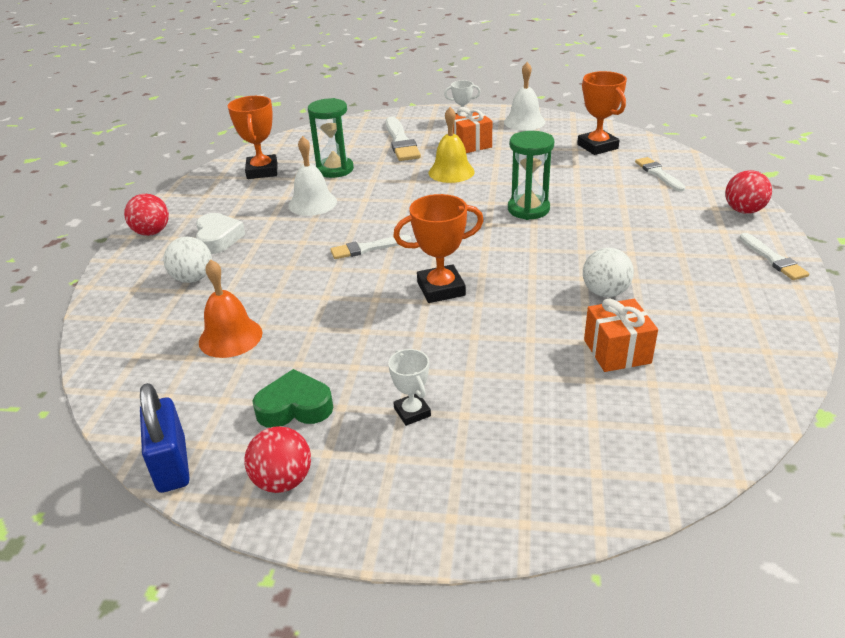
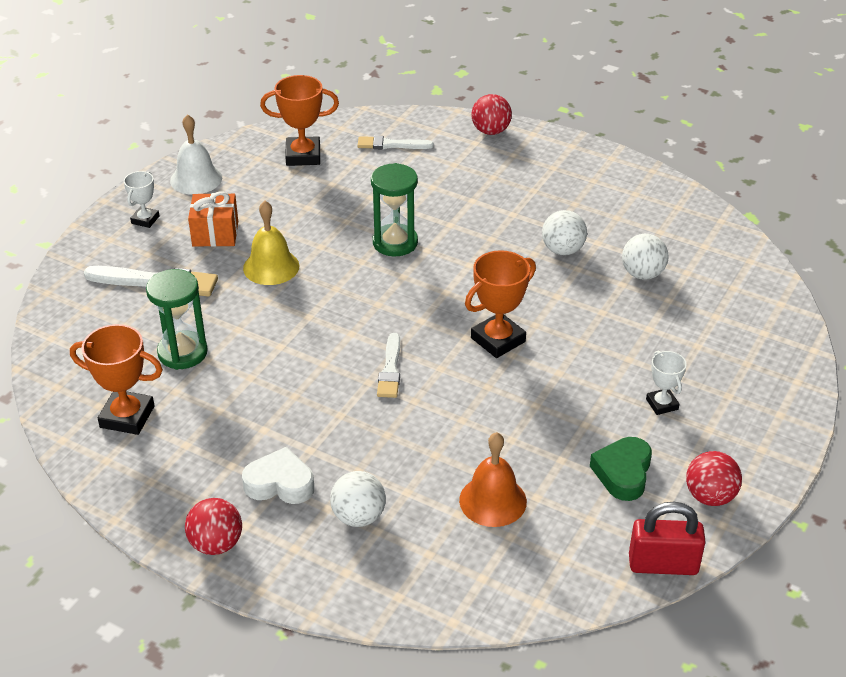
camera: 70 degrees left, 5 degrees up
(172, 464) = (663, 564): blue padlock -> red padlock
(312, 203) = (255, 389): white bell -> none
(412, 412) = (662, 404): white trophy -> white trophy turned 75 degrees clockwise
(441, 289) = (498, 340): orange trophy -> orange trophy turned 45 degrees clockwise
(617, 351) = (642, 274): orange gift -> white ball
(773, 259) = (570, 151): white brush -> none

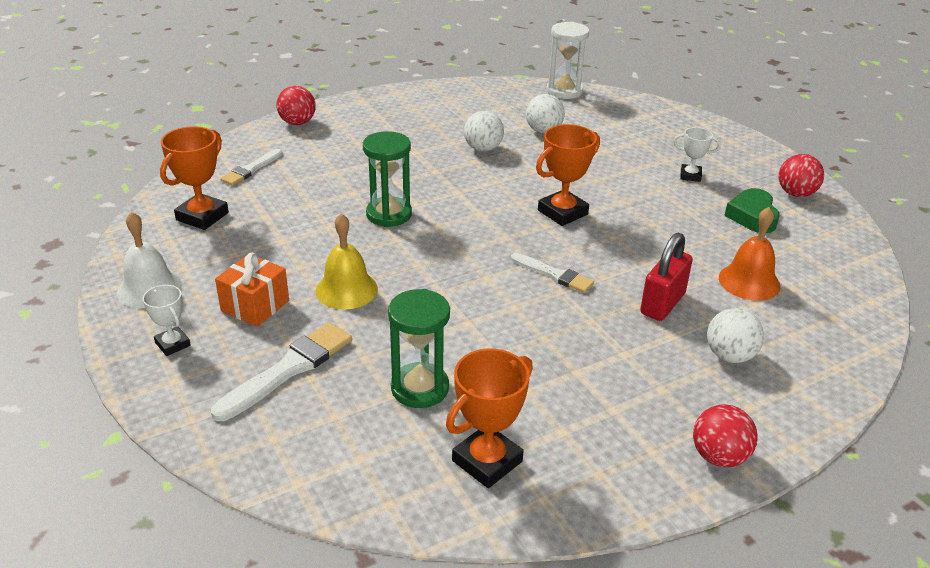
camera: 60 degrees left, 5 degrees down
(280, 483) = (659, 387): white heart -> none
(498, 340) = (562, 212): orange trophy -> orange trophy turned 60 degrees clockwise
(623, 473) = (752, 216): green heart -> green heart turned 45 degrees clockwise
(663, 564) = (854, 235): red padlock -> red padlock (662, 303)
(748, 257) = (564, 91): none -> white hourglass

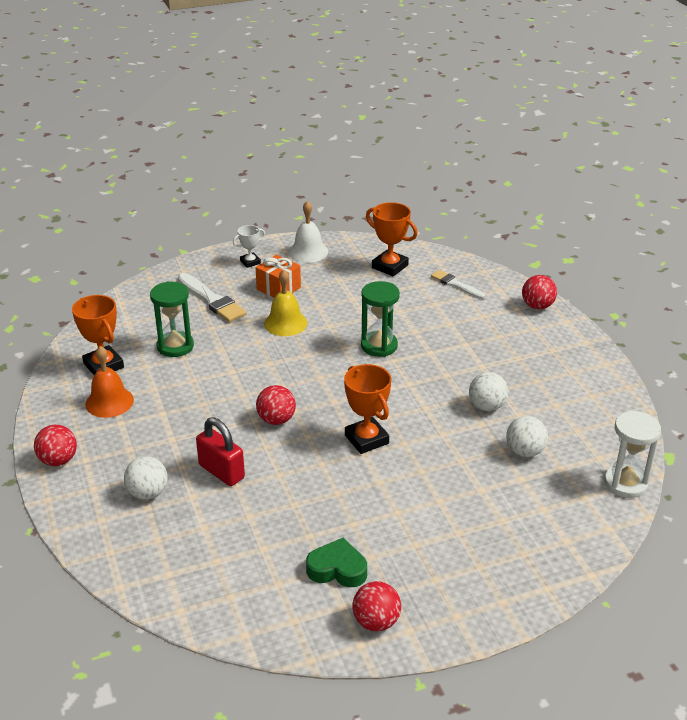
camera: 100 degrees right, 0 degrees up
(554, 274) = (276, 420): white brush -> red ball
(690, 175) = (423, 543): white trophy -> none
(749, 281) = (234, 533): orange bell -> orange bell (109, 402)

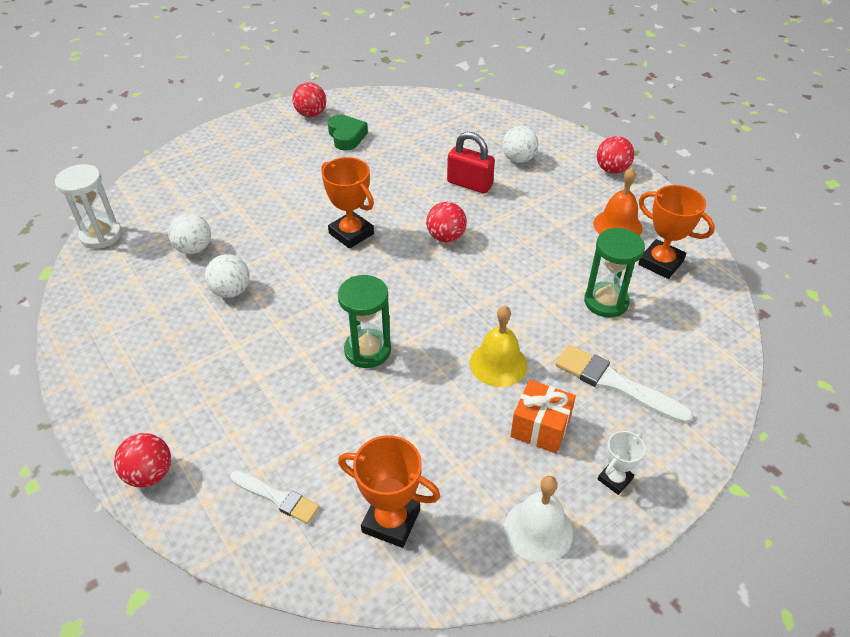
camera: 165 degrees right, 10 degrees up
(337, 569) = (346, 136): green heart -> green heart turned 105 degrees counterclockwise

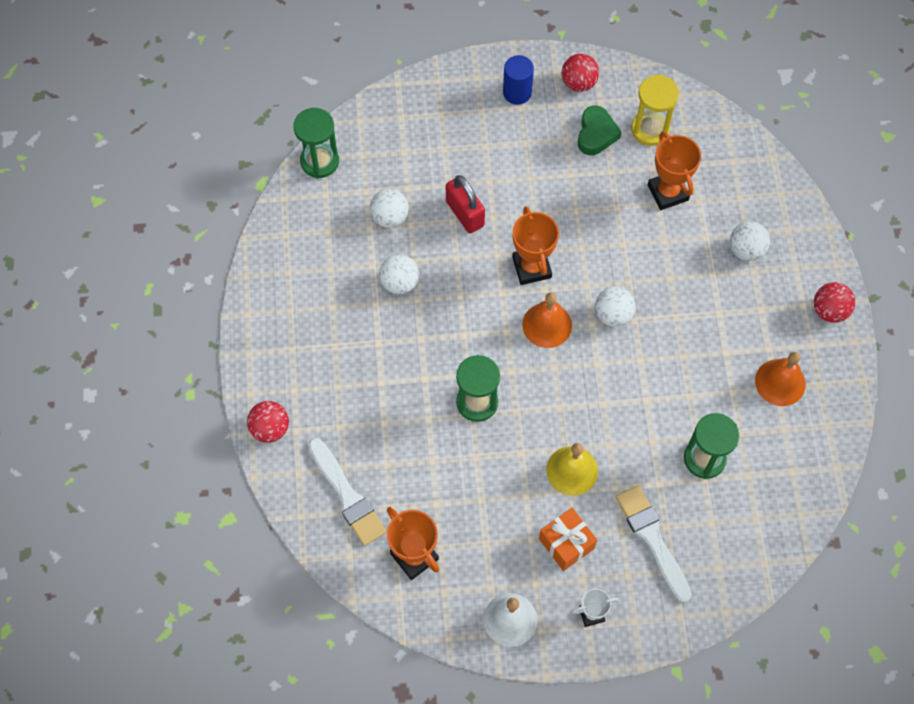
camera: 30 degrees right, 20 degrees up
(101, 235) = (319, 161): white hourglass -> green hourglass
(263, 135) = (517, 92): none -> blue cylinder
(277, 497) = (347, 495): white brush -> white brush, size x1.58
(387, 120) = (650, 129): none -> yellow hourglass
(393, 266) = (547, 325): none -> orange bell
(446, 237) = (613, 314): red ball -> white ball
(469, 184) = (676, 259): red padlock -> red padlock (465, 213)
(660, 263) = (786, 444): orange trophy -> orange trophy (668, 192)

